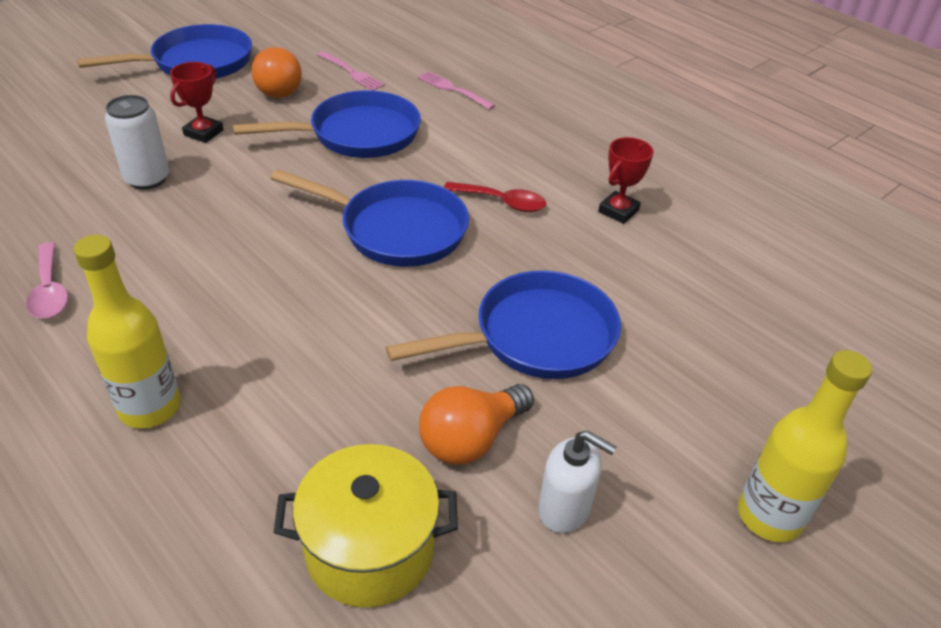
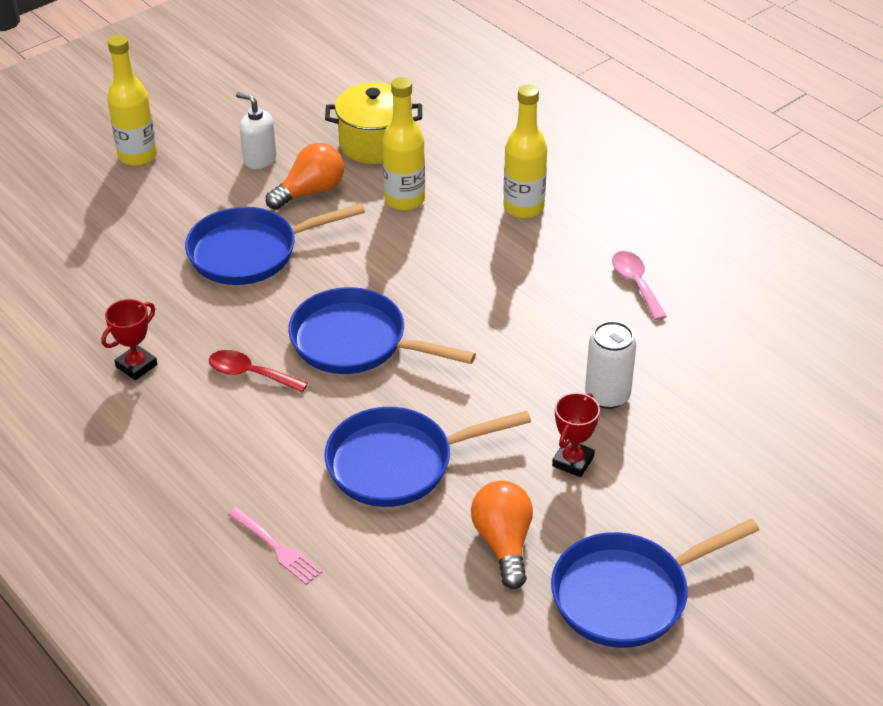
camera: 175 degrees left, 0 degrees up
(327, 422) = (404, 200): none -> yellow bottle
(351, 72) = (412, 580): pink fork -> none

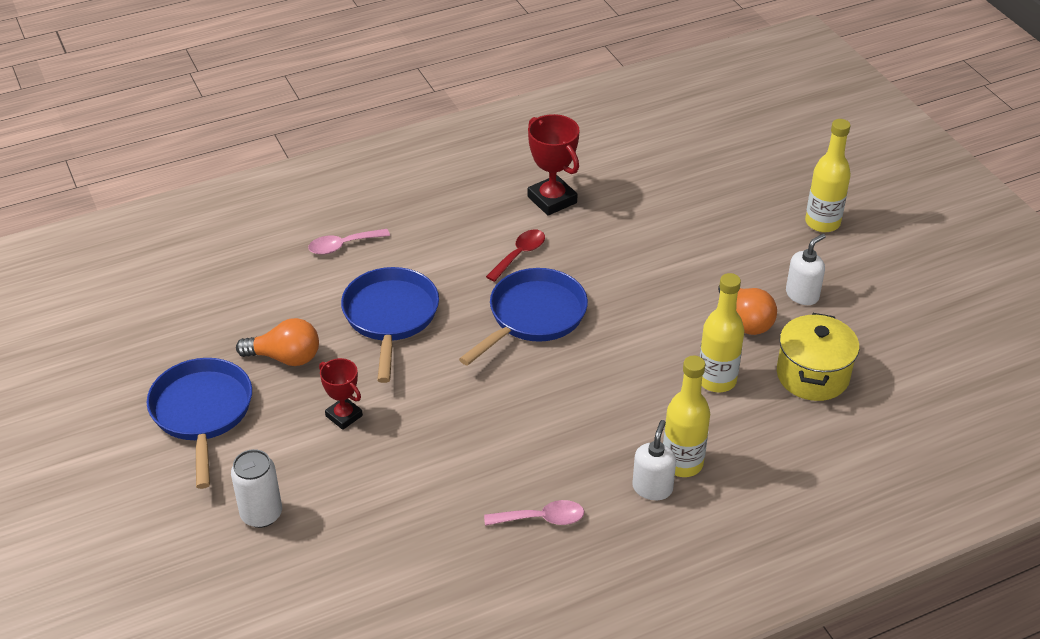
camera: 105 degrees right, 0 degrees up
(136, 366) = (552, 200): red trophy -> red trophy, size x1.58
(250, 252) = (668, 273): blue pan -> none
(276, 548) = (343, 246): pink fork -> pink spoon
(563, 221) = (652, 488): none -> white soap dispenser
(607, 395) = (406, 457): white can -> white can (261, 514)

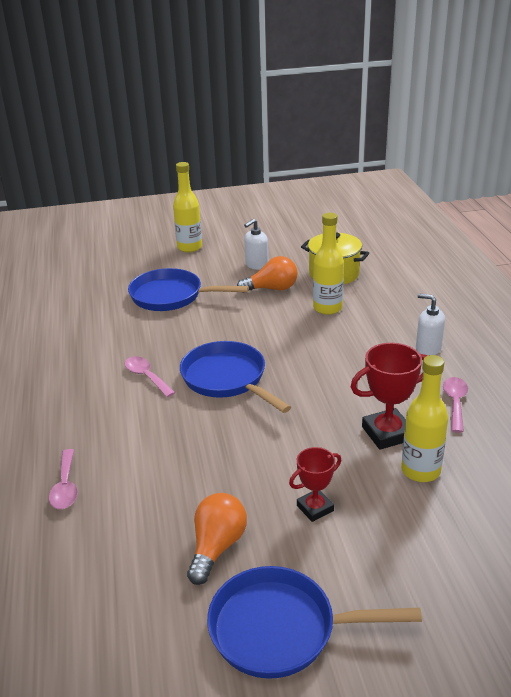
camera: 75 degrees left, 10 degrees down
(261, 514) = (440, 583): white can -> none
(390, 317) = (190, 463): blue pan -> blue pan (171, 296)
(520, 254) = (146, 376): red spoon -> pink spoon
(552, 200) = (87, 351): red trophy -> red trophy (387, 433)
(682, 463) = (405, 333): yellow bottle -> yellow bottle (420, 471)
(802, 295) = (256, 265): white soap dispenser -> white soap dispenser turned 105 degrees counterclockwise

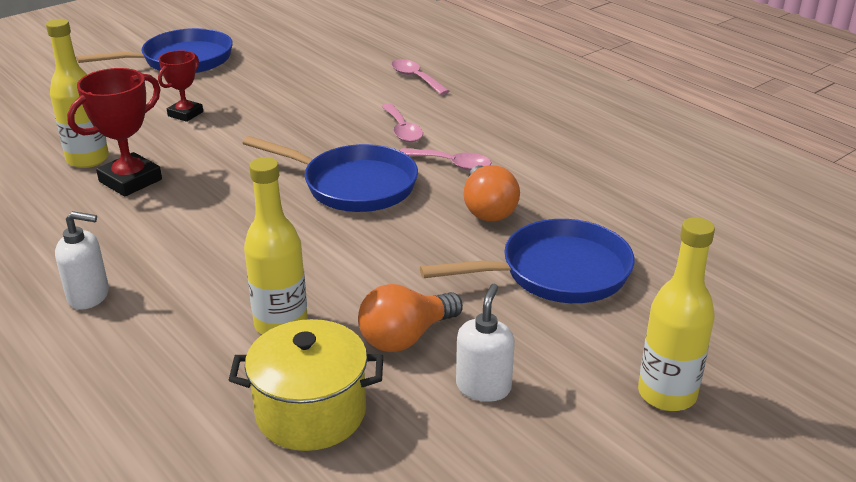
camera: 150 degrees right, 0 degrees up
(217, 547) = (255, 79): orange light bulb -> orange light bulb (487, 209)
(455, 403) = (47, 231): pink spoon -> pink spoon (402, 130)

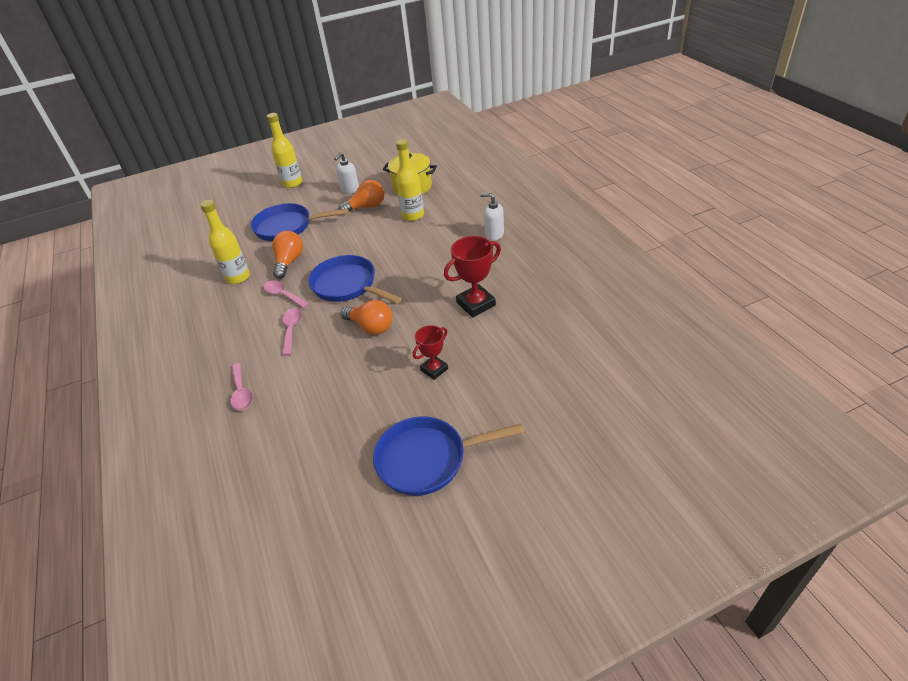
camera: 160 degrees left, 10 degrees up
(88, 159) = (504, 327): yellow bottle -> yellow bottle (238, 277)
(287, 142) = (371, 327): none -> orange light bulb

